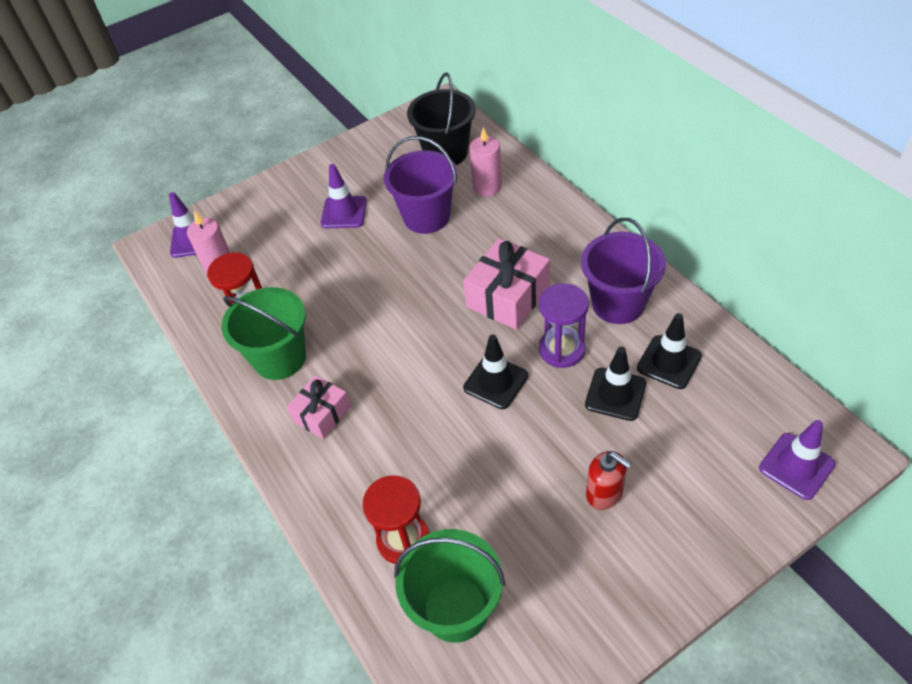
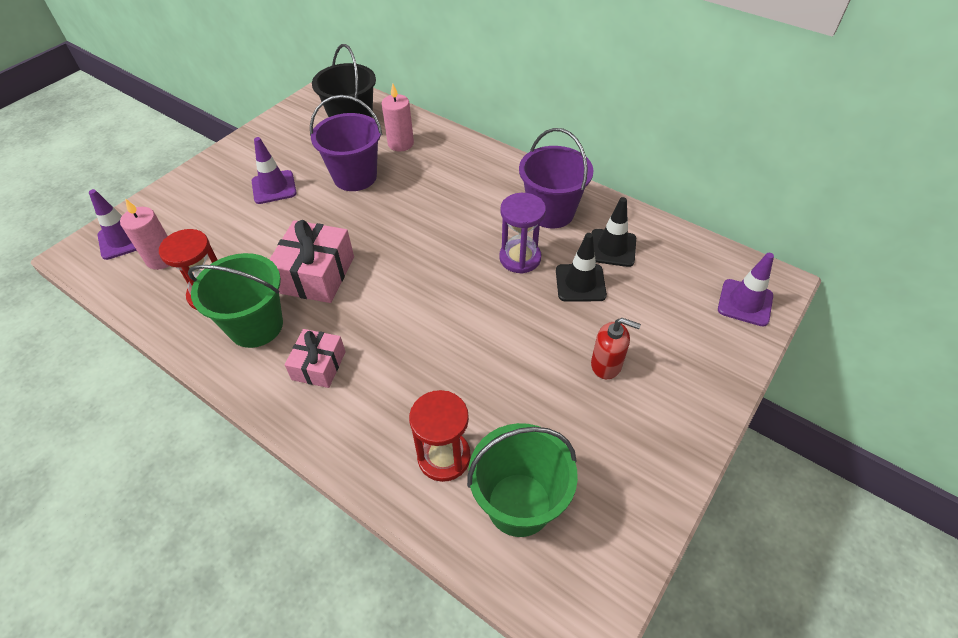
camera: 25 degrees left, 0 degrees up
(495, 382) = (473, 297): black traffic cone -> none
(508, 296) = (455, 226): pink gift -> pink gift (316, 274)

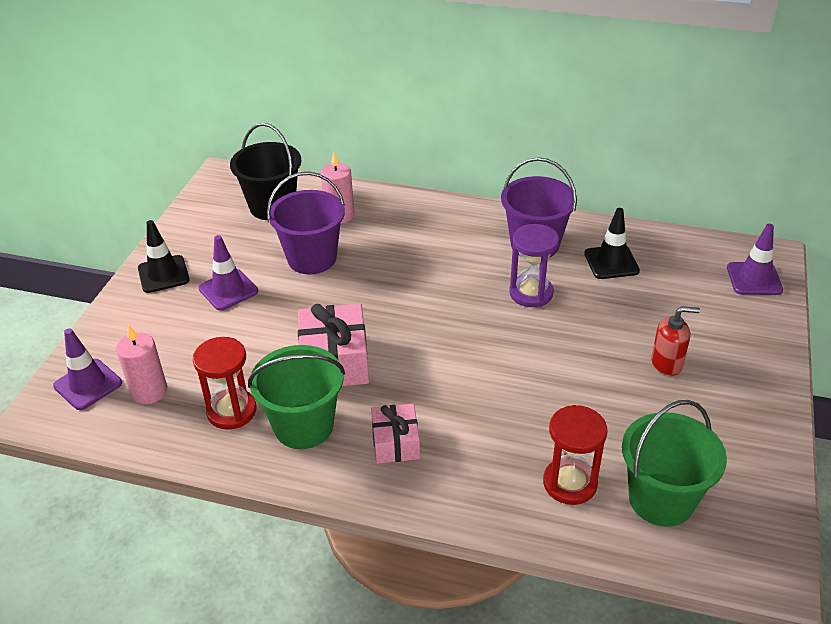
camera: 20 degrees left, 10 degrees down
(580, 283) = (601, 300): black traffic cone -> black traffic cone (163, 274)

